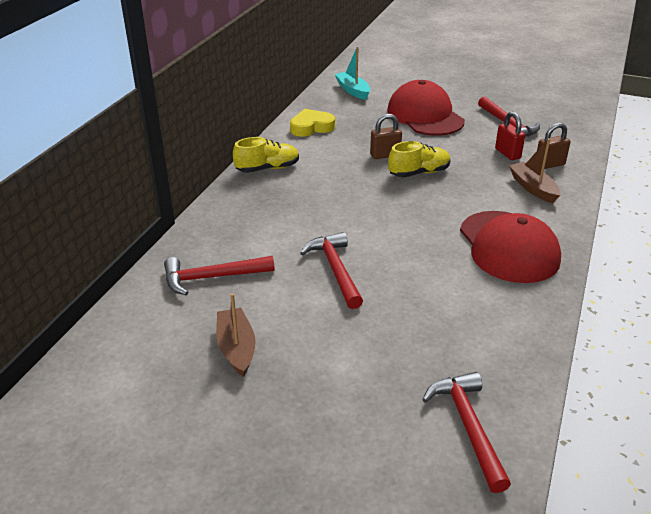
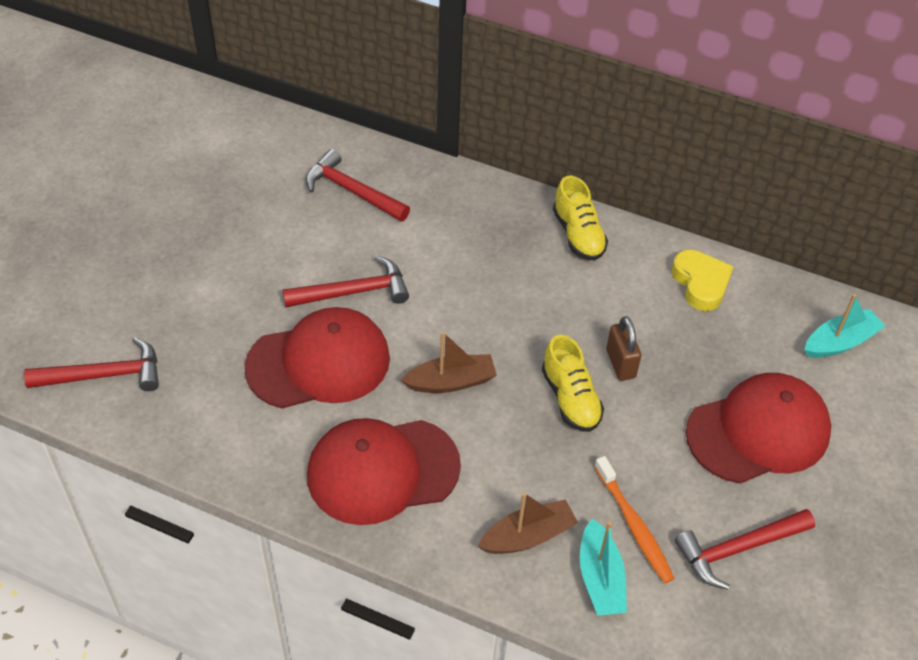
camera: 90 degrees right, 15 degrees up
(212, 278) = (352, 191): red hammer -> red hammer turned 45 degrees counterclockwise
(236, 348) = (242, 212): brown boat -> brown boat (451, 382)
(416, 284) = (319, 362): none -> red cap
(507, 153) = (634, 525): red padlock -> orange toothbrush
(549, 165) = (600, 578): brown padlock -> turquoise boat

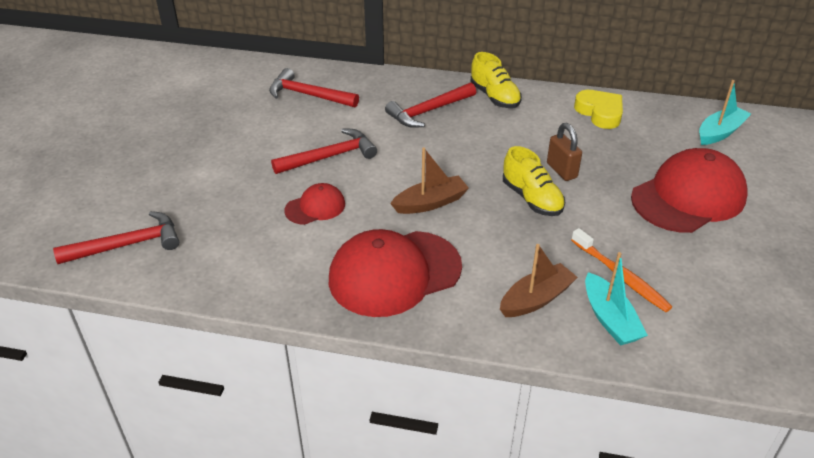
camera: 10 degrees left, 10 degrees down
(319, 362) = (315, 207): red cap -> red cap, size x0.50
(738, 549) = (712, 278): red hammer -> red hammer (428, 111)

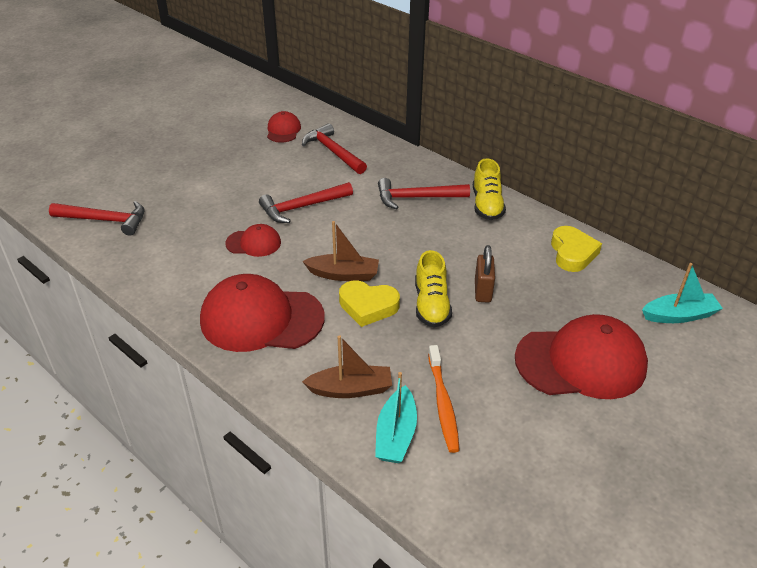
camera: 30 degrees right, 0 degrees up
(236, 90) = (283, 130): none -> red cap
(330, 156) = (302, 207): red hammer -> red hammer turned 150 degrees clockwise
(480, 222) = (368, 306): none -> yellow heart

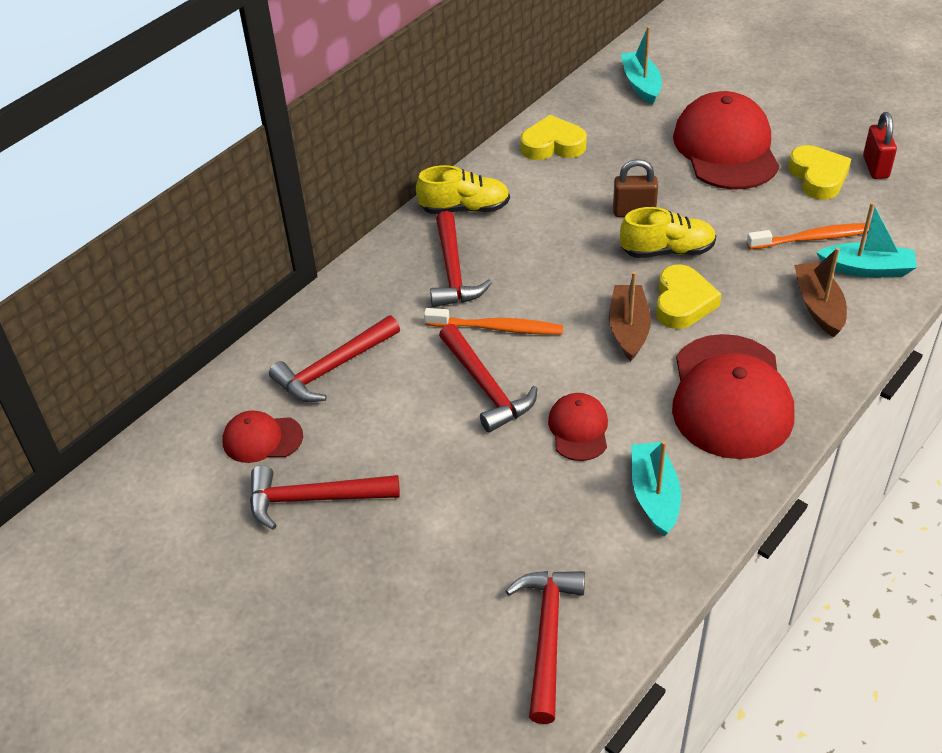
camera: 90 degrees left, 5 degrees up
(186, 270) = (654, 495): none -> turquoise boat
(234, 147) = (314, 499): none -> red hammer
(356, 214) = (497, 328): none -> orange toothbrush
(539, 425) = (818, 177): none -> yellow heart
(560, 479) = (875, 167): none -> red padlock

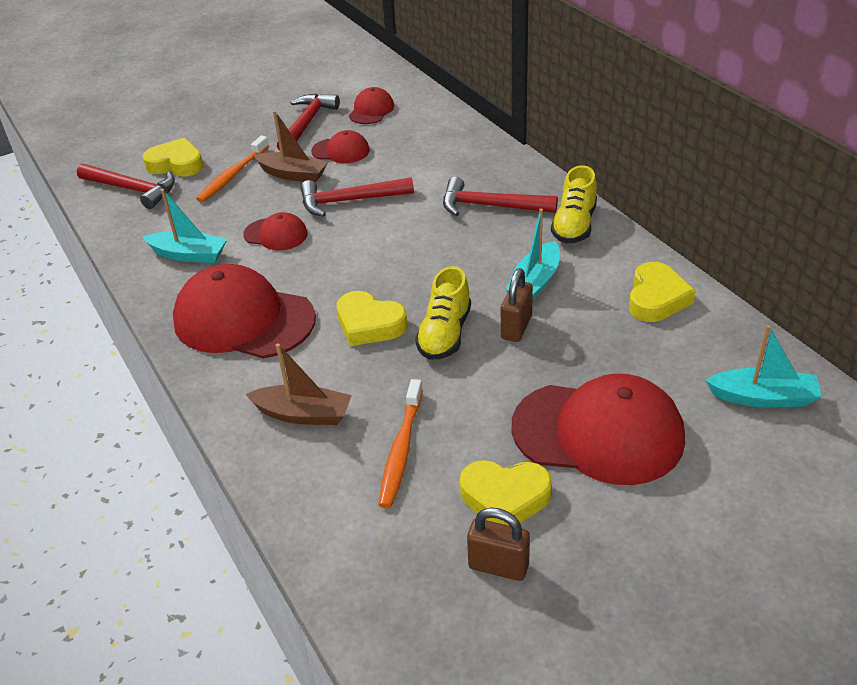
camera: 110 degrees right, 5 degrees down
(333, 368) = (417, 141): red hammer -> none
(377, 434) = (341, 151): none -> red cap
(465, 613) = (176, 164): none -> yellow heart
(497, 328) = (408, 216): orange toothbrush -> orange toothbrush (232, 175)
(628, 329) = (359, 284): brown boat -> brown boat (293, 174)
(866, 269) = (329, 474): turquoise boat -> turquoise boat (535, 282)
(875, 167) = (498, 566): red padlock -> brown padlock

